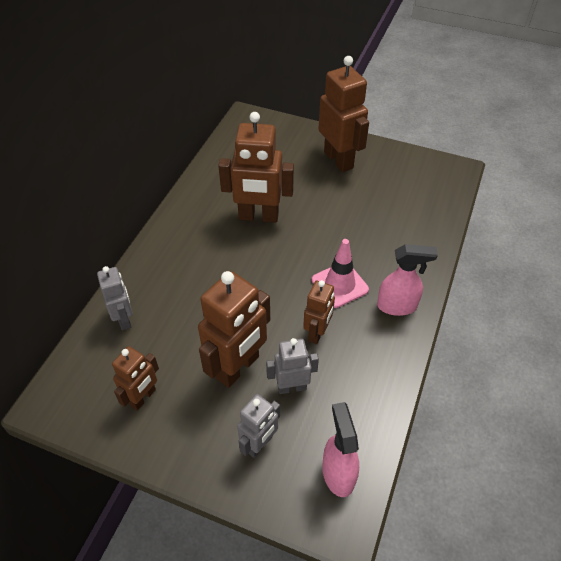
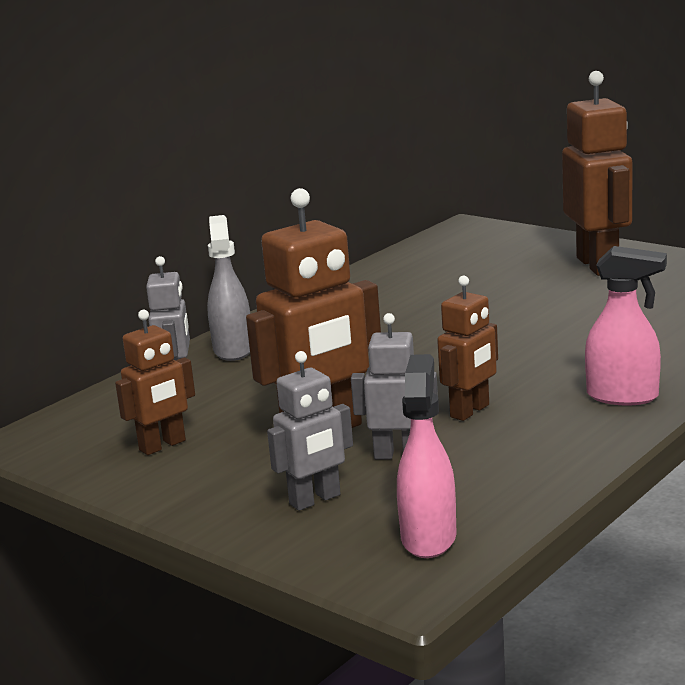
camera: 20 degrees right, 30 degrees down
(148, 278) = (233, 350): none -> grey spray bottle
(258, 216) = (435, 308): brown robot -> none
(340, 285) = (534, 372): pink traffic cone -> none

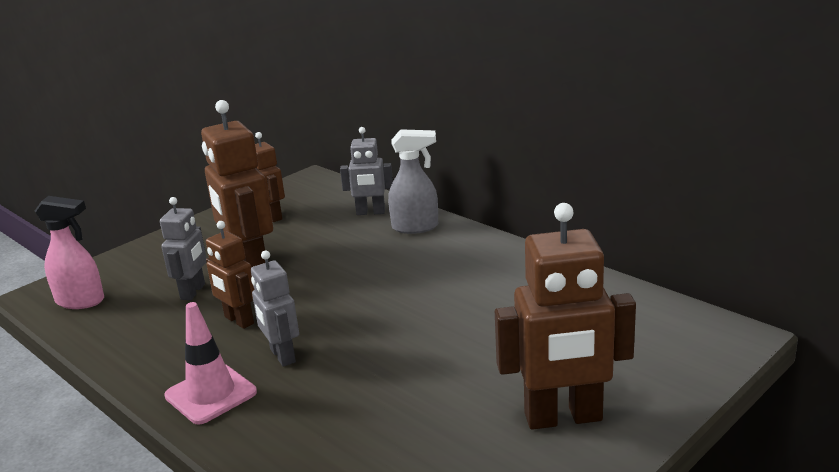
camera: 95 degrees right, 5 degrees up
(315, 500) = (159, 265): grey robot -> grey robot (282, 356)
(623, 396) = (211, 394): pink spray bottle -> pink traffic cone

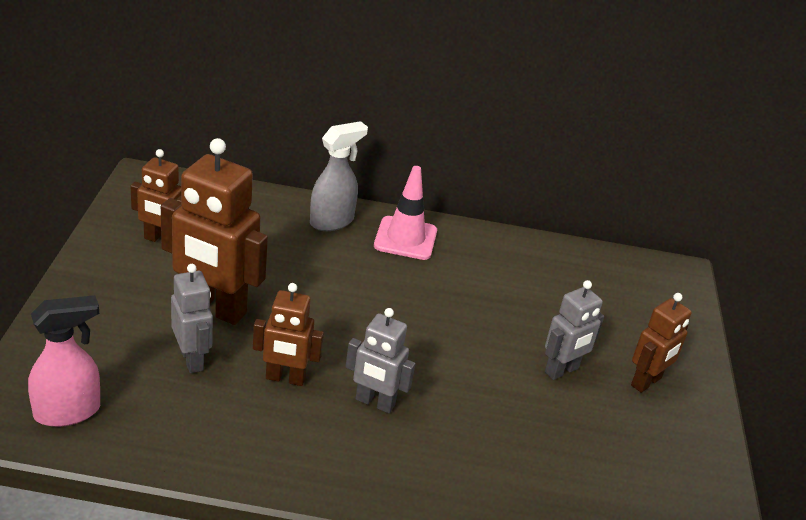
camera: 45 degrees left, 10 degrees up
(211, 394) = (358, 466): pink traffic cone -> pink traffic cone (405, 238)
(370, 212) = (266, 212): grey robot -> grey robot (562, 370)
(563, 418) = (646, 382): brown robot -> brown robot, size x0.58

